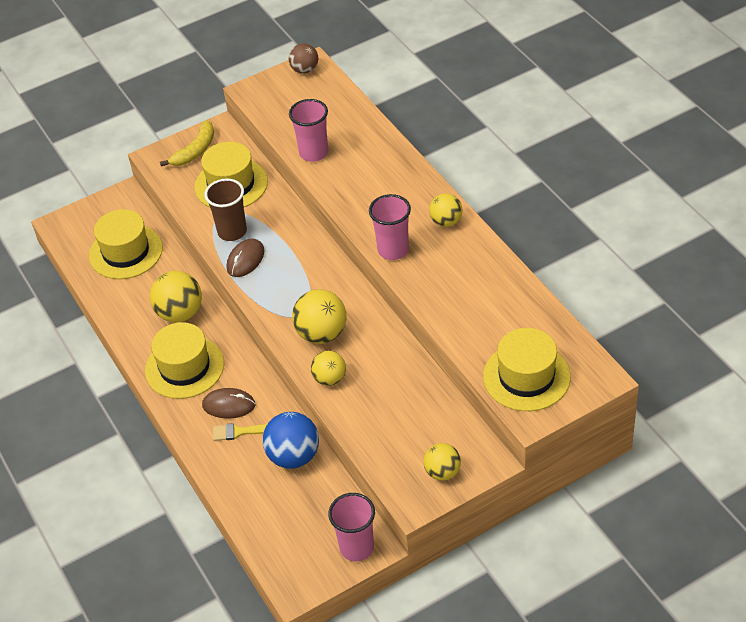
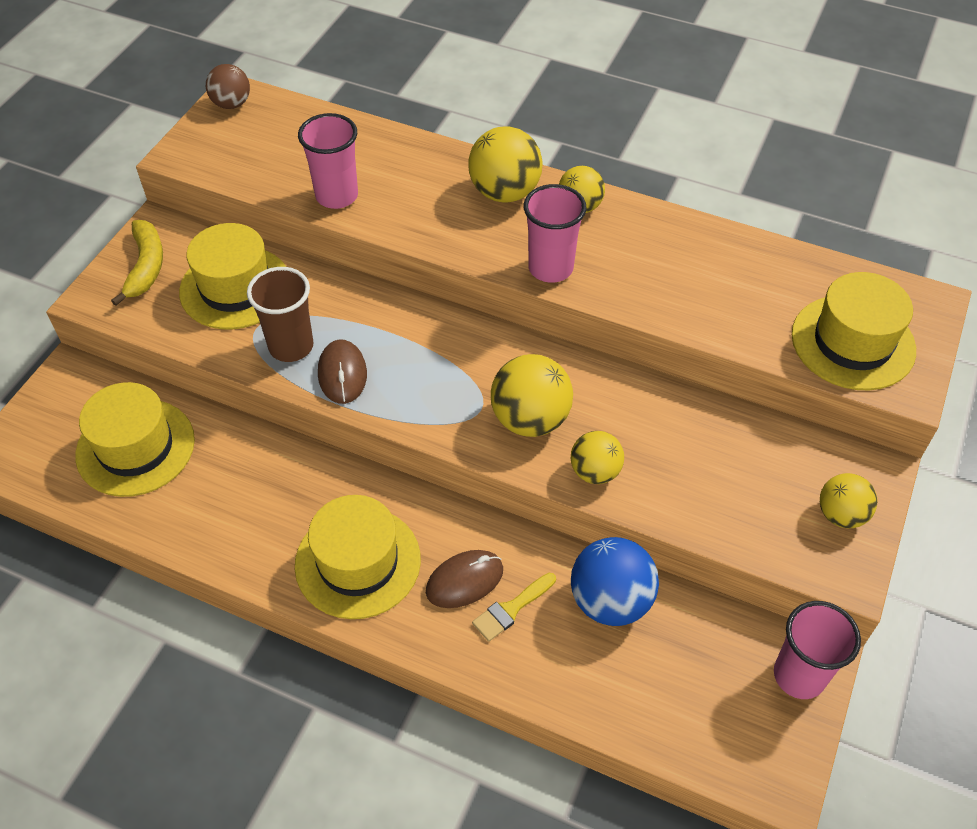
camera: 40 degrees left, 5 degrees up
(180, 313) = (287, 492): yellow ball -> yellow ball (505, 192)

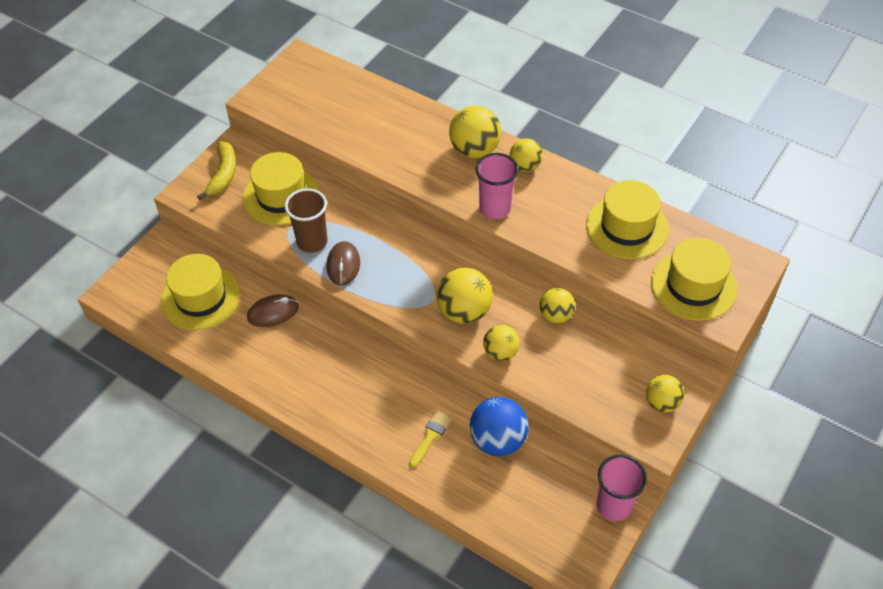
camera: 10 degrees right, 0 degrees up
(231, 104) = (296, 64): brown ball -> none
(337, 196) = (358, 140): pink cup -> none
(358, 562) = (335, 392): yellow hat -> yellow hat (627, 227)
(464, 580) = (403, 414): brown mouse -> brown mouse (273, 312)
(511, 609) = (430, 436): yellow brush -> yellow brush turned 150 degrees clockwise
(661, 409) = (556, 315): none -> yellow ball

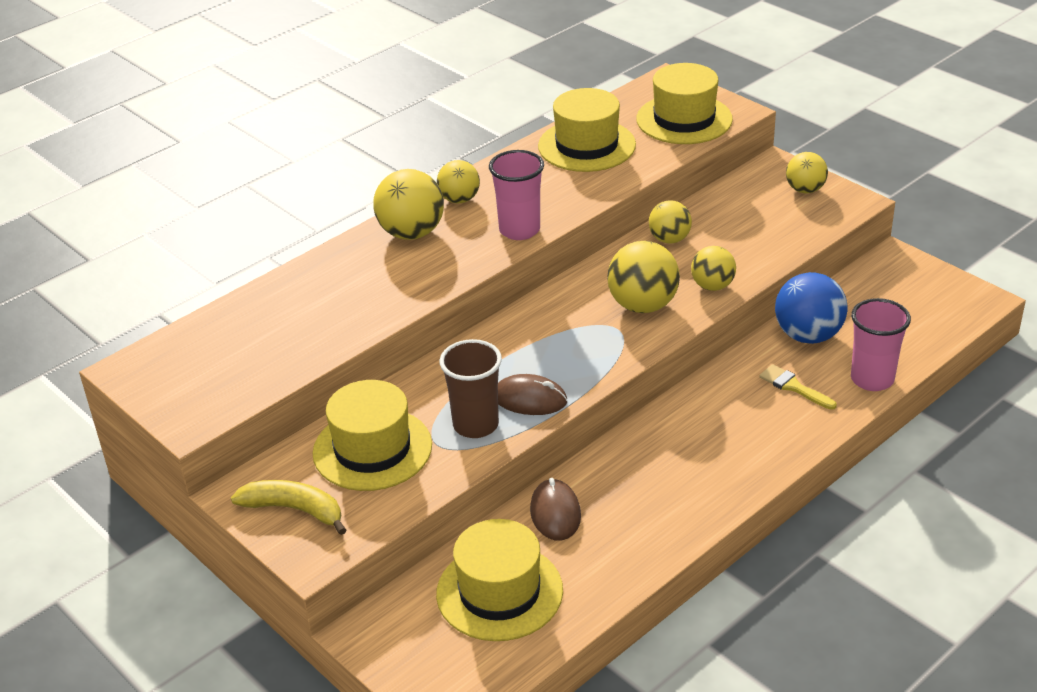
camera: 75 degrees left, 15 degrees down
(614, 506) = (903, 268): pink cup -> pink cup (872, 379)

